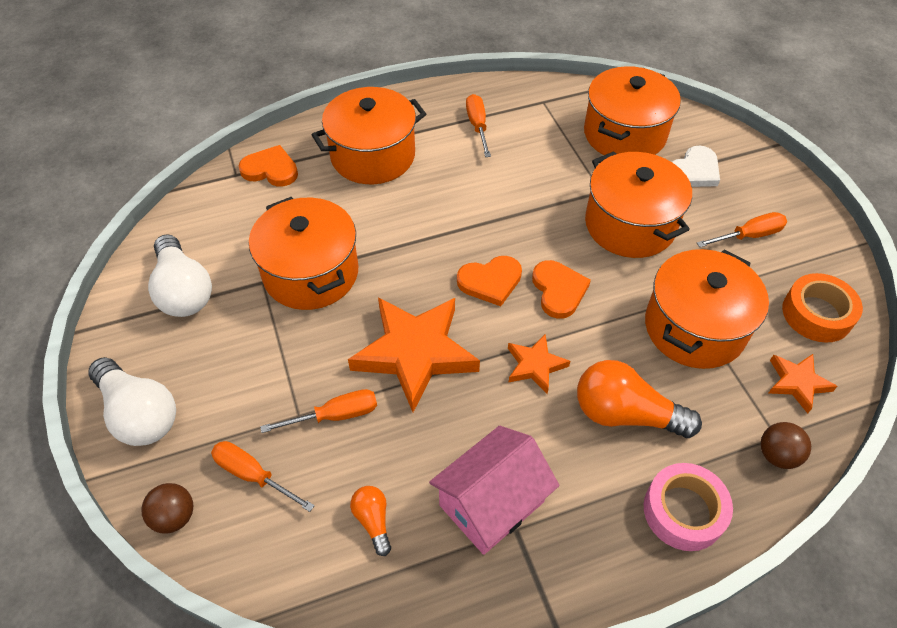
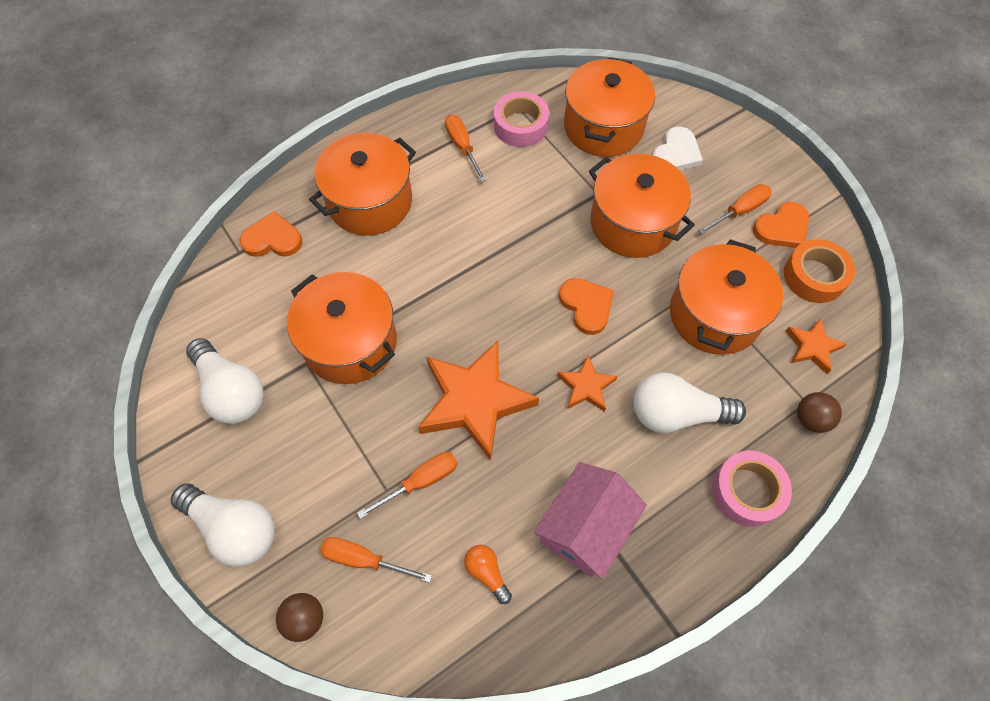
camera: 15 degrees left, 10 degrees up
(490, 281) = (522, 311): orange heart -> orange heart (782, 228)
(541, 118) = (520, 125): none -> pink tape
(625, 414) = (676, 413): orange light bulb -> white light bulb

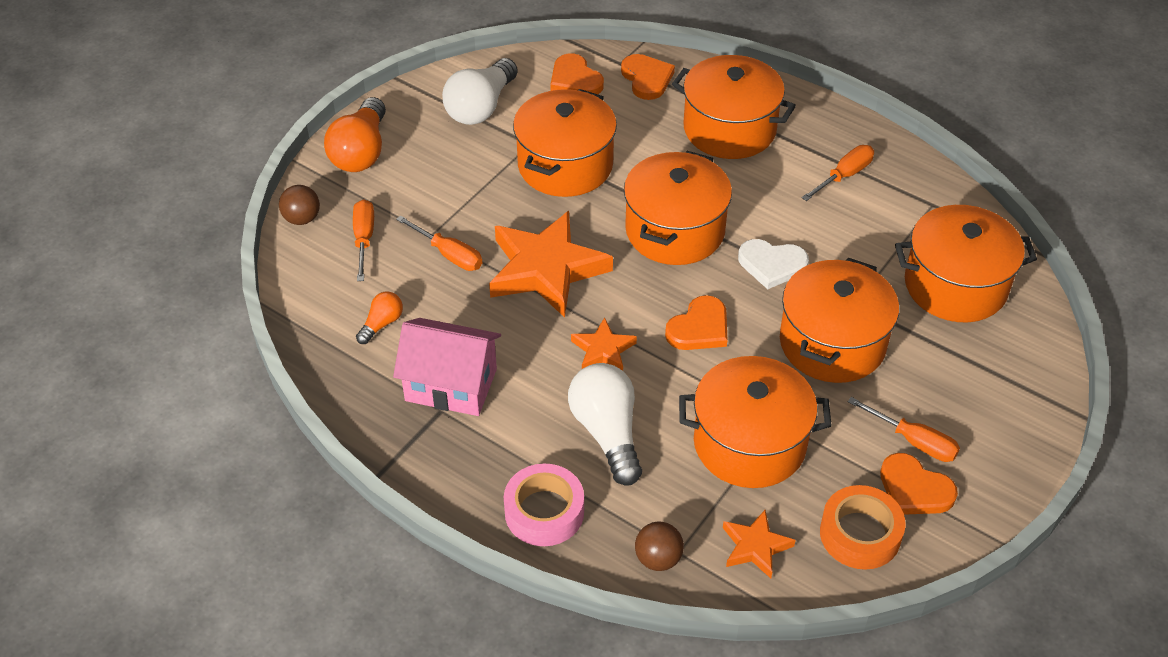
camera: 70 degrees right, 15 degrees down
(234, 528) = (361, 152): white light bulb -> orange light bulb
(240, 296) = (575, 80): none -> orange heart
(471, 285) = (675, 230): none -> orange pot
(520, 125) = (906, 214): pink tape -> none
(676, 153) = (962, 362): white heart -> white heart (772, 265)

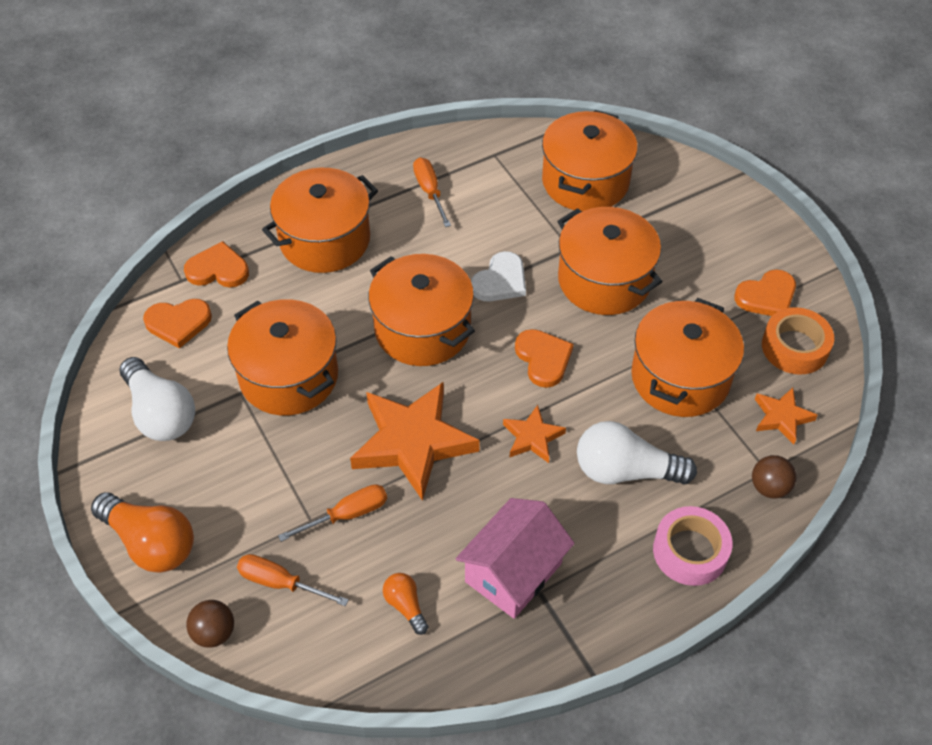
camera: 65 degrees left, 5 degrees up
(914, 441) = (723, 276): orange screwdriver -> none

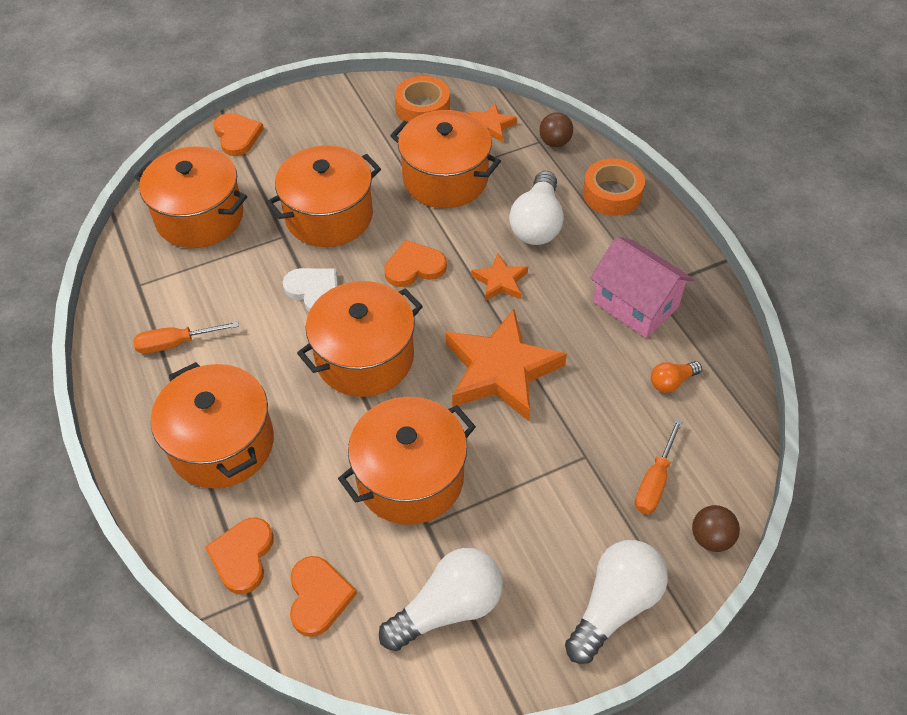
camera: 85 degrees left, 0 degrees up
(151, 543) = (614, 605): orange light bulb -> white light bulb
(347, 514) = (579, 425): orange screwdriver -> none
(690, 551) = (612, 194): pink tape -> orange tape
(767, 296) = (367, 116): orange heart -> orange heart (237, 136)

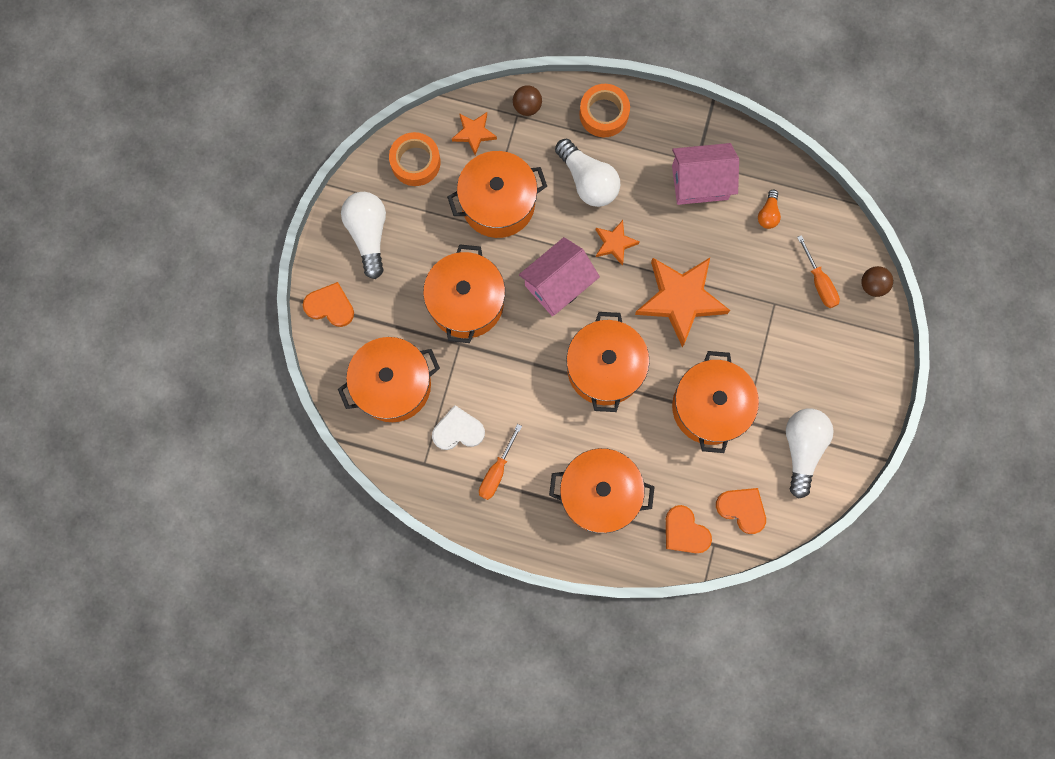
camera: 50 degrees left, 25 degrees up
(314, 291) = (526, 359): white heart -> white heart (458, 430)
(414, 267) = (558, 284): orange heart -> pink house
(614, 605) = (867, 366): white light bulb -> white light bulb (368, 234)

